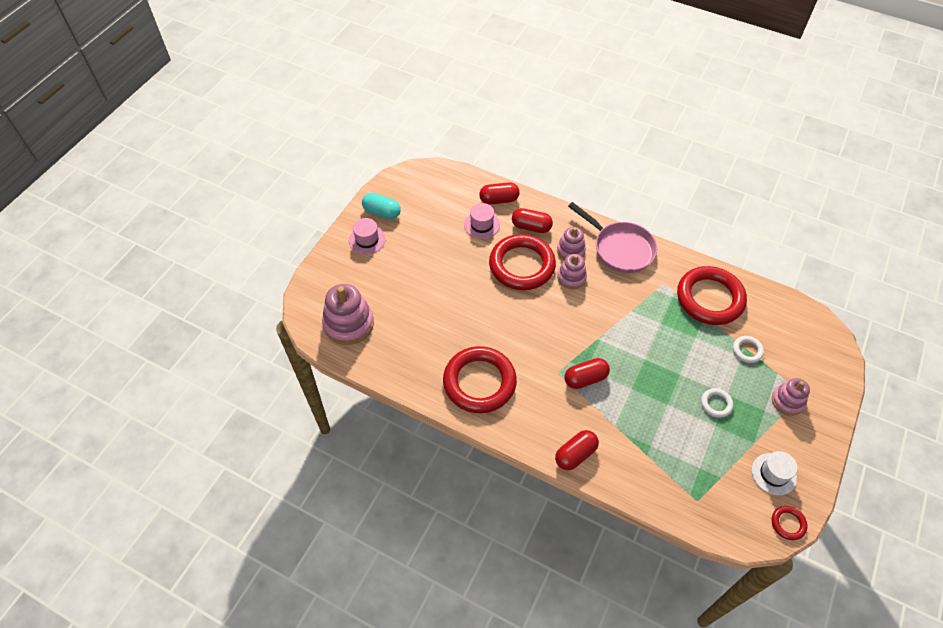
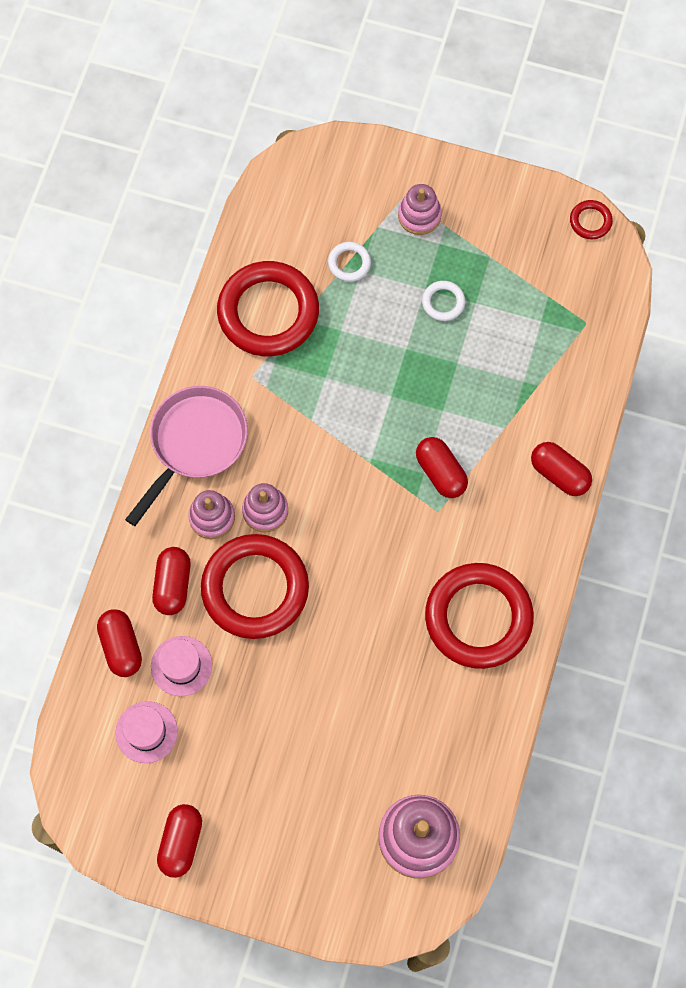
camera: 100 degrees left, 15 degrees up
(367, 240) = (246, 853): pink hat -> pink hat (146, 732)
(382, 212) = (181, 842): turquoise capsule -> red capsule
(773, 474) = (528, 235): white hat -> none

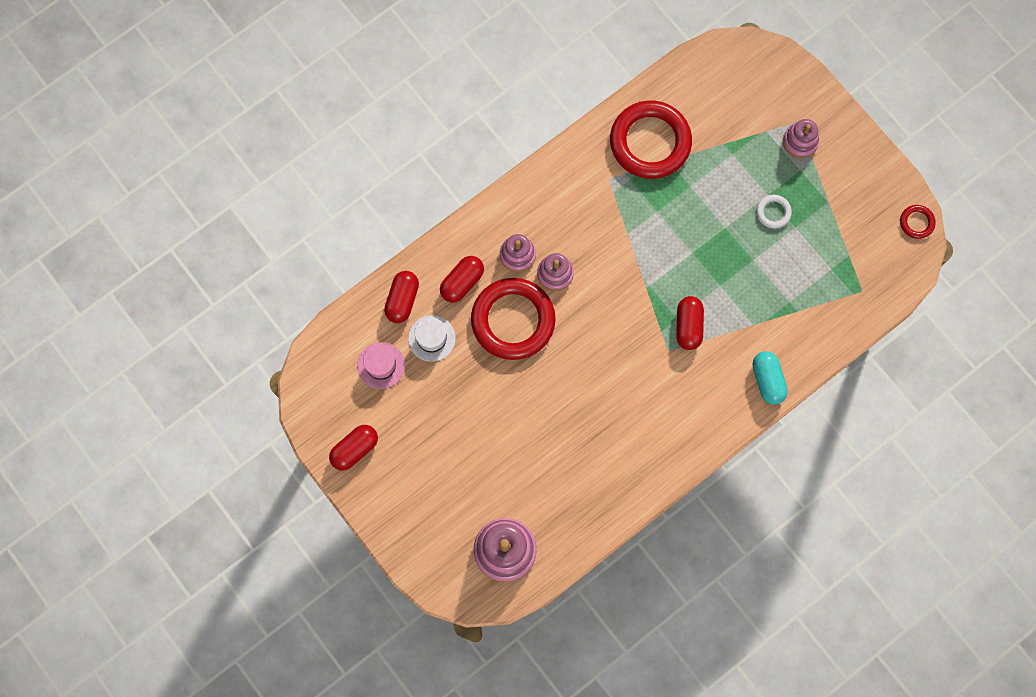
camera: 35 degrees right, 5 degrees up
(181, 666) = (431, 338): pink hat -> white hat
(195, 443) = (540, 199): pink pan -> none
(349, 263) = (728, 144): white ring -> none
(478, 617) = (644, 438): red ring -> none
(559, 474) = (767, 380): red capsule -> turquoise capsule

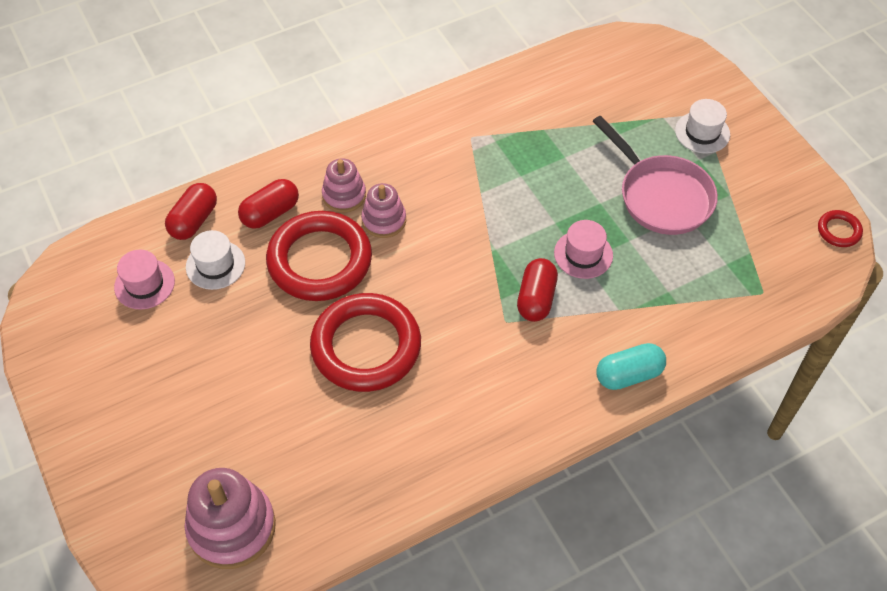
camera: 10 degrees right, 20 degrees down
(355, 449) = (78, 372): red capsule -> none
(650, 142) = (526, 110): red ring -> red ring (366, 346)
(719, 279) = (583, 254): none -> pink hat
(767, 380) = (628, 375): turquoise capsule -> turquoise capsule turned 75 degrees clockwise
(773, 212) = (661, 196): white ring -> pink pan
(800, 142) = (702, 132): pink stacking toy -> white hat

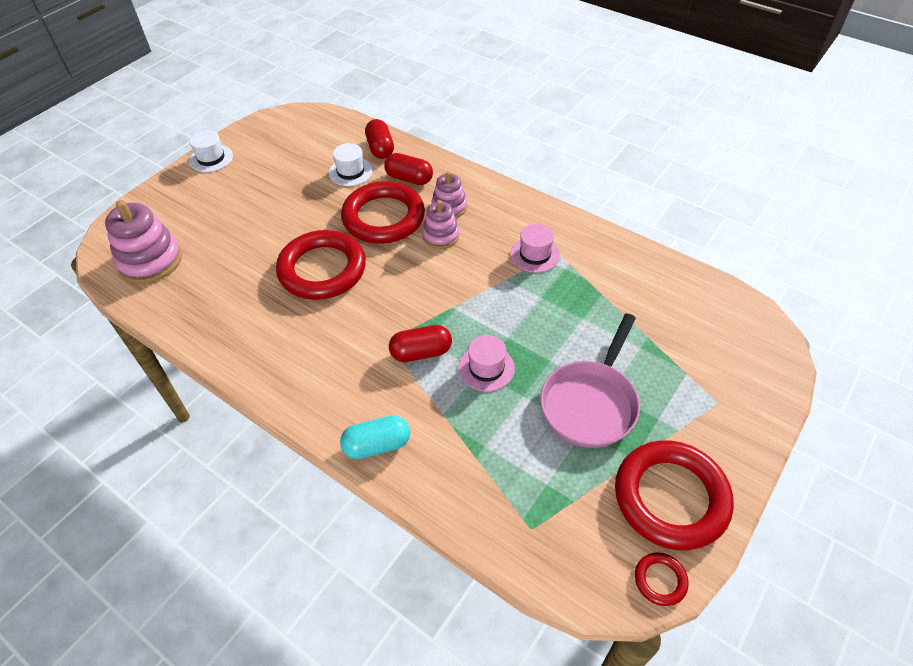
camera: 65 degrees right, 5 degrees down
(144, 284) = (318, 149): pink hat -> pink hat (535, 254)
(194, 220) = (380, 148): red capsule -> red capsule turned 75 degrees clockwise
(628, 375) = (377, 445): turquoise capsule -> turquoise capsule turned 60 degrees counterclockwise
(702, 132) = (693, 410): white hat -> white hat (211, 158)
(774, 189) = (670, 497): none -> red ring

